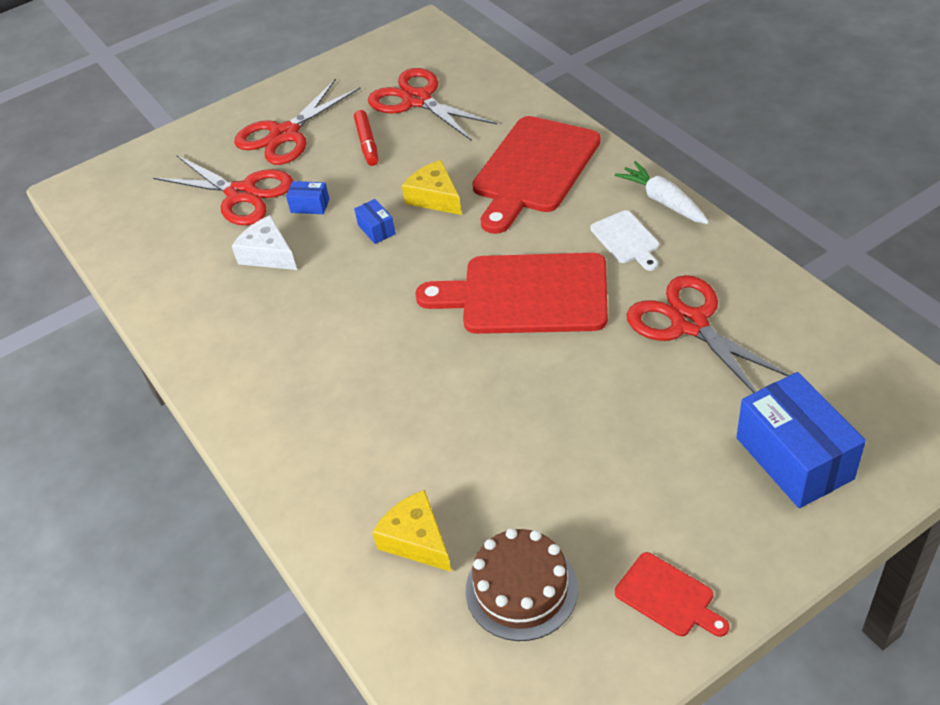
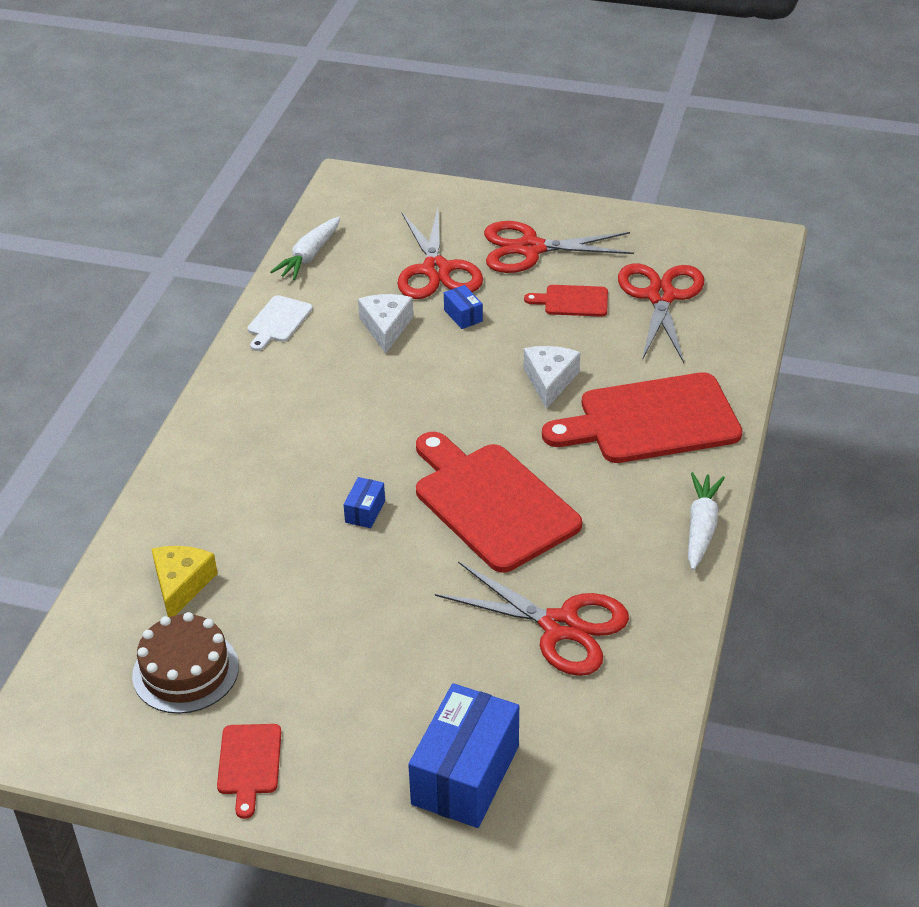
camera: 45 degrees right, 5 degrees down
(127, 255) = (310, 256): none -> white carrot
(367, 143) = (572, 301): red marker -> red cutting board
(376, 229) = (476, 370): blue box -> blue box (365, 511)
(435, 197) = (550, 381): yellow cheese -> white cheese
(626, 239) = (624, 529): white cutting board -> white cutting board (278, 321)
(690, 324) = (560, 626): red scissors -> red scissors turned 105 degrees clockwise

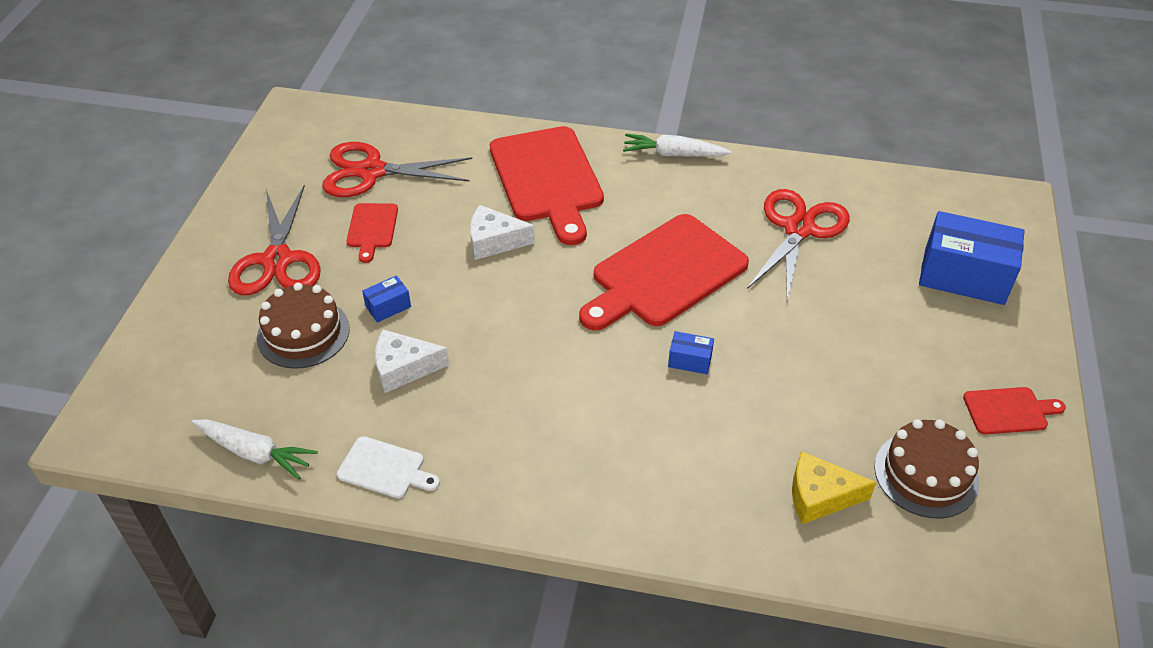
camera: 95 degrees left, 5 degrees up
(436, 270) = (303, 333): red scissors -> brown cake

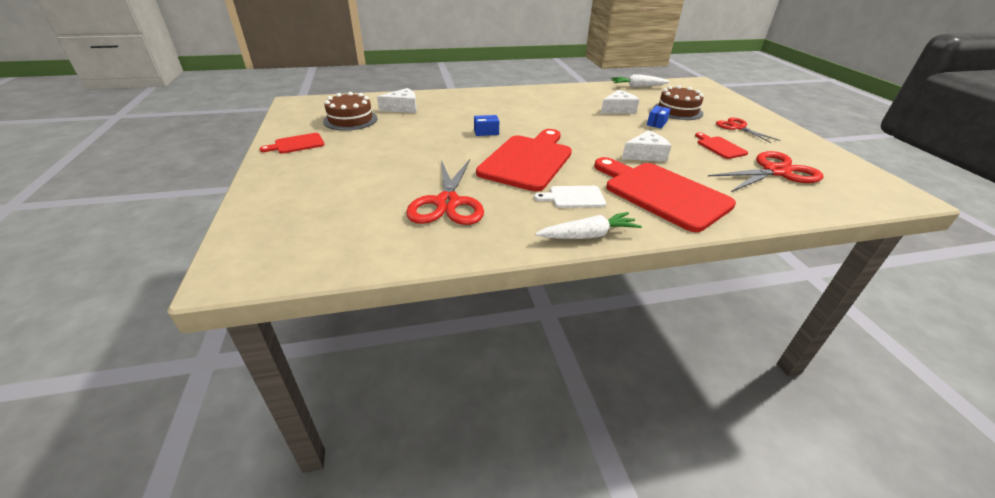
camera: 155 degrees right, 10 degrees down
(277, 260) = (738, 127): red scissors -> red scissors, size x0.62
(385, 469) = (586, 90): white cutting board -> white cutting board (573, 197)
(819, 496) = (402, 108): yellow cheese -> white cheese
(963, 276) = (307, 200): blue box -> none

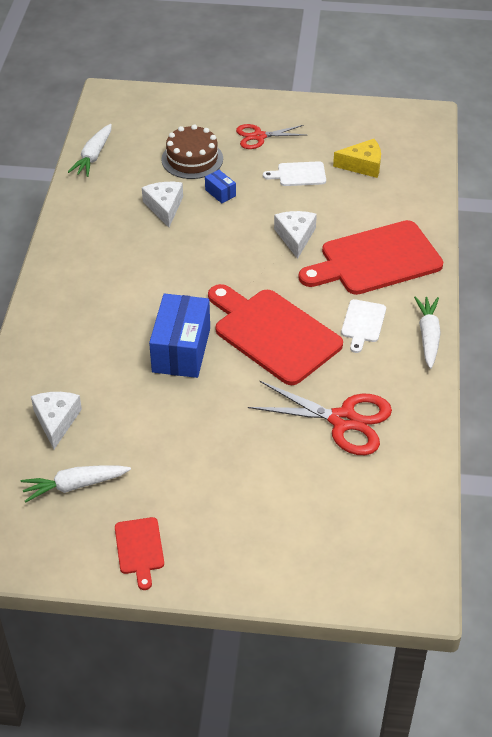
camera: 70 degrees left, 10 degrees up
(350, 120) = (75, 485): brown cake -> white carrot
(486, 132) = (181, 350): blue box -> blue box, size x2.24
(719, 147) = (299, 174): red cutting board -> white cutting board
(775, 172) = (362, 165): red scissors -> yellow cheese

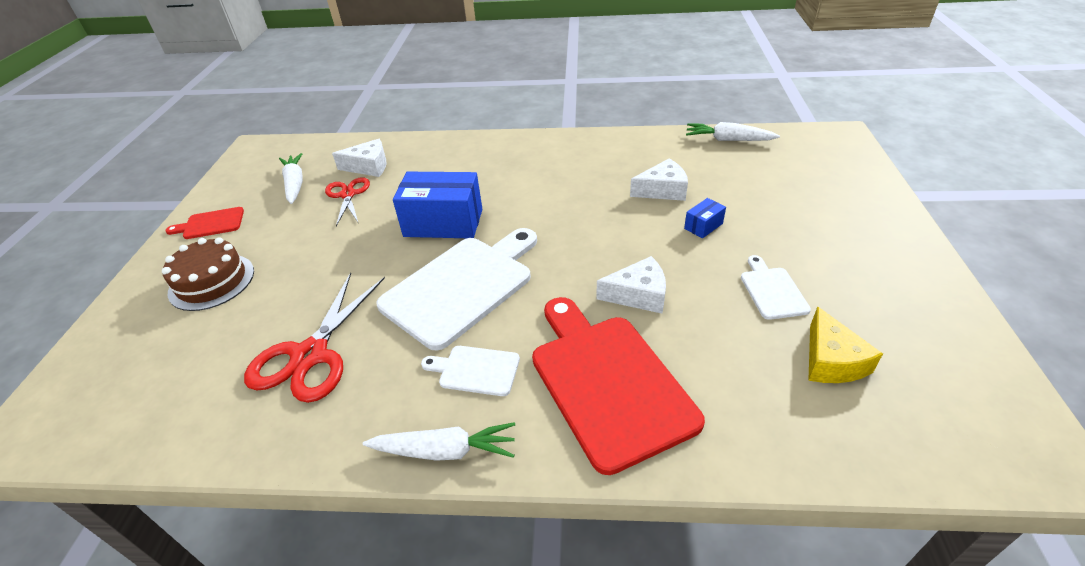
camera: 90 degrees right, 5 degrees down
(192, 159) = (757, 200): brown cake -> brown cake (212, 281)
(259, 136) = (836, 248): red scissors -> red scissors (348, 195)
(273, 334) = (462, 286): red cutting board -> white cutting board

